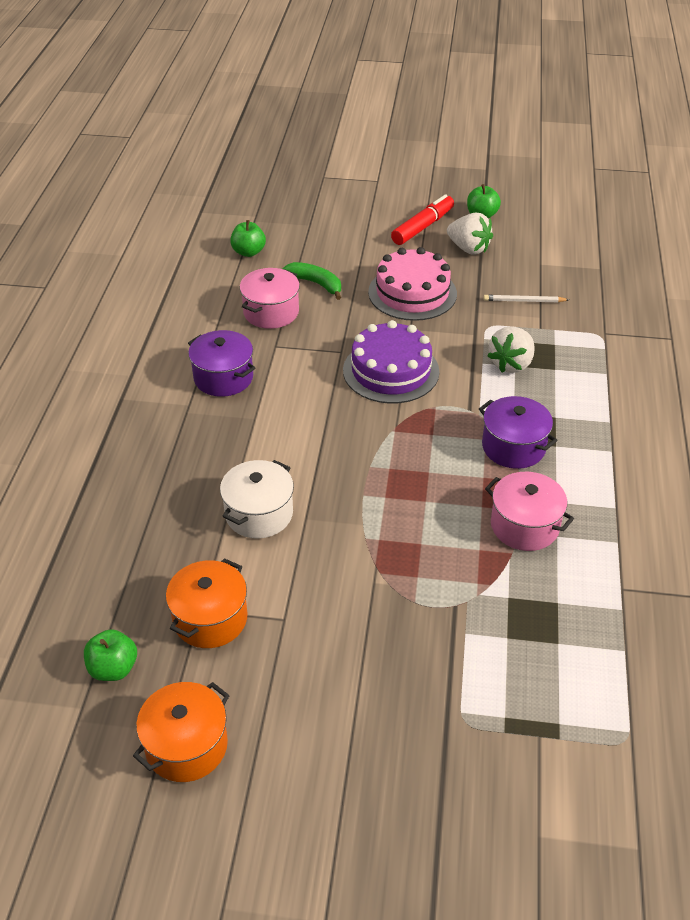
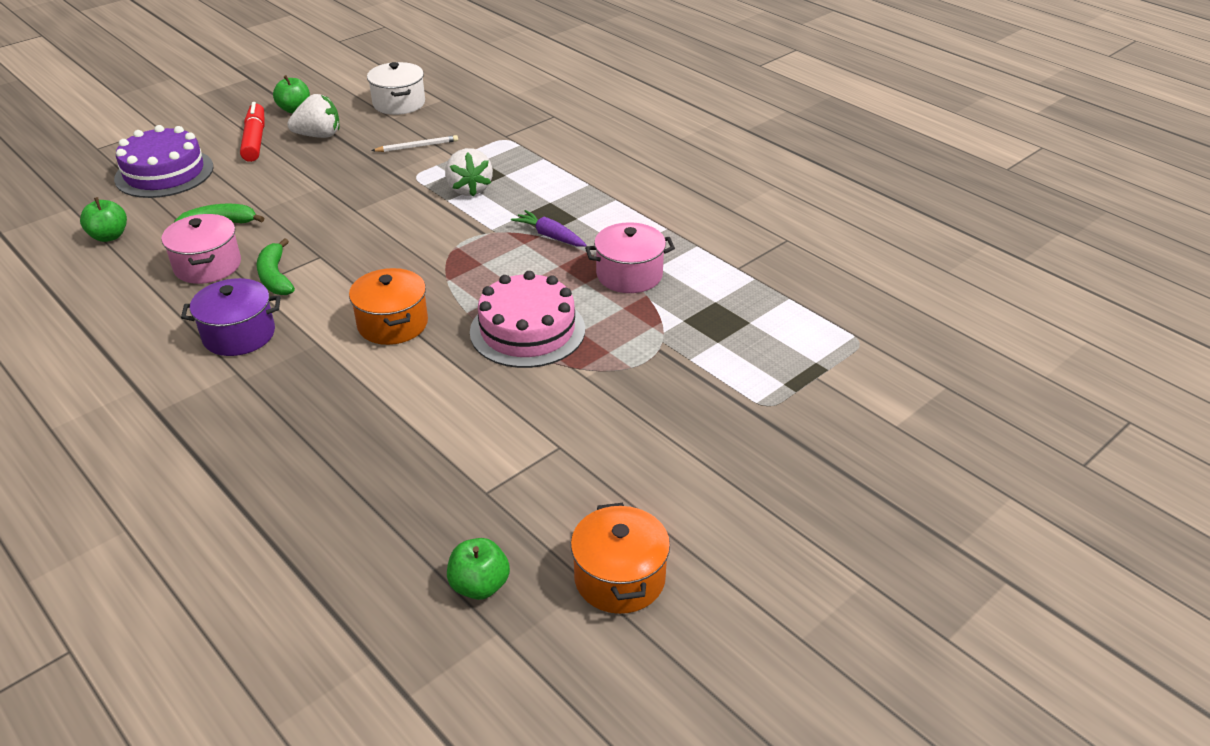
camera: 50 degrees left, 5 degrees down
(210, 619) = (503, 491): orange pot -> orange pot (392, 324)
(259, 514) = (428, 400): white pot -> white pot (399, 103)
(296, 349) = (275, 277): none -> green banana
(391, 371) = (383, 245): purple cake -> purple cake (164, 173)
(412, 293) = (318, 187): pink cake -> pink cake (527, 330)
(513, 447) = (550, 236): purple pot -> purple carrot
(524, 301) = (417, 146): white pencil -> white pencil turned 150 degrees counterclockwise

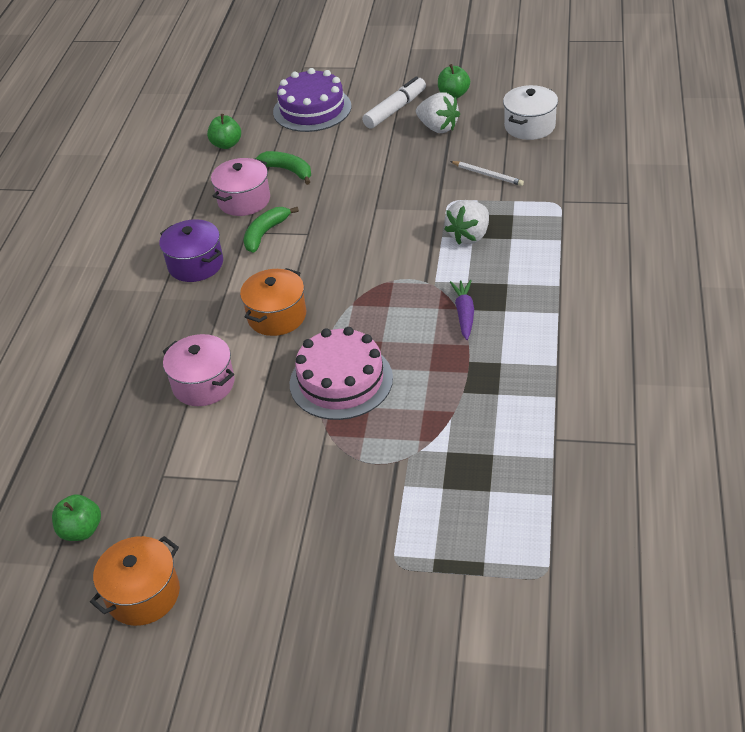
camera: 55 degrees right, 5 degrees up
(255, 140) = (395, 109): red marker -> white marker
(629, 275) = (468, 386): pink pot -> pink pot (203, 384)

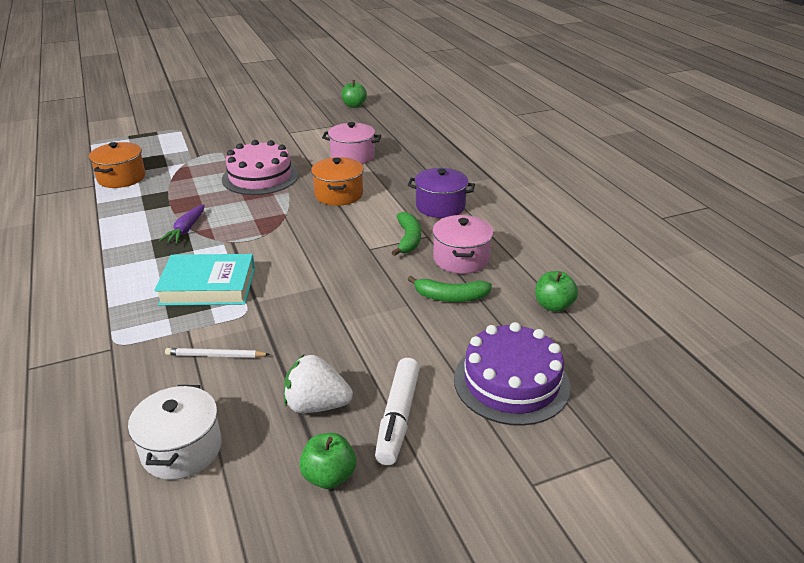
camera: 145 degrees right, 10 degrees down
(143, 594) = (300, 100): orange pot -> orange pot (121, 178)
(464, 314) = (186, 230): purple carrot -> purple carrot turned 45 degrees clockwise
(469, 236) = (208, 286): white strawberry -> turquoise book

